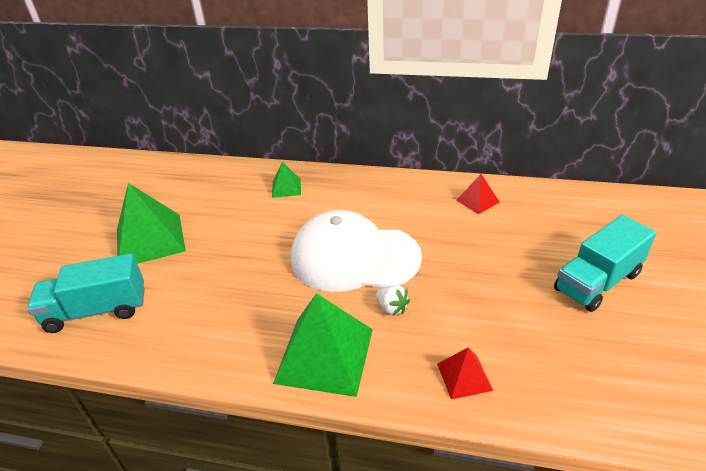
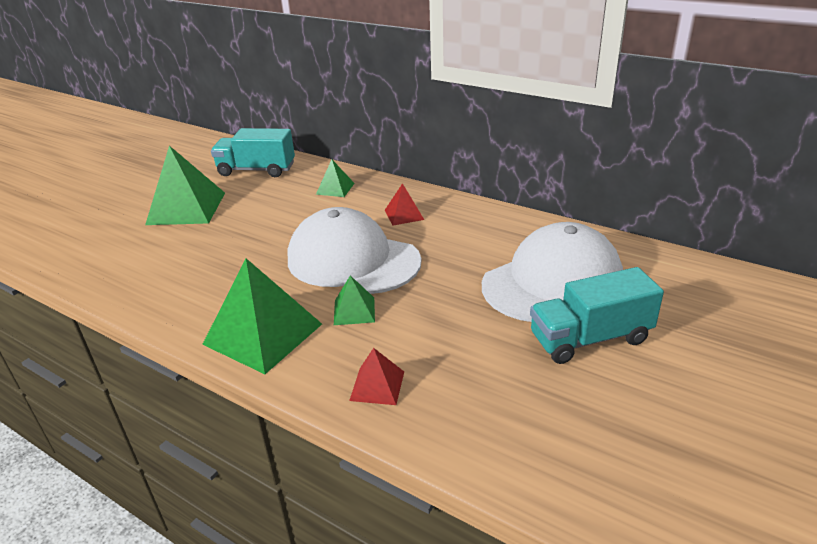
camera: 20 degrees right, 5 degrees down
(97, 310) = (106, 253): turquoise truck -> turquoise truck (256, 170)
(392, 308) = (354, 311): white strawberry -> green pyramid
(477, 201) = (518, 236): red pyramid -> red pyramid (404, 214)
(533, 237) = (552, 281): none -> white cap

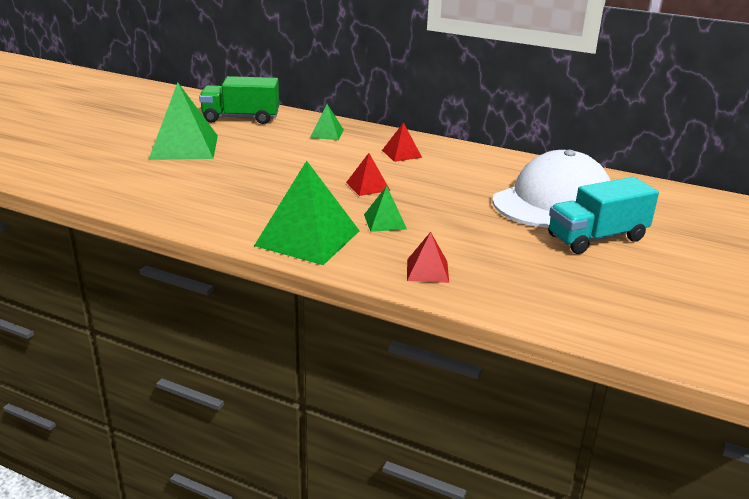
camera: 10 degrees left, 5 degrees down
(256, 170) = (241, 118): turquoise truck -> green truck
(353, 260) = (368, 186): white cap -> red pyramid

